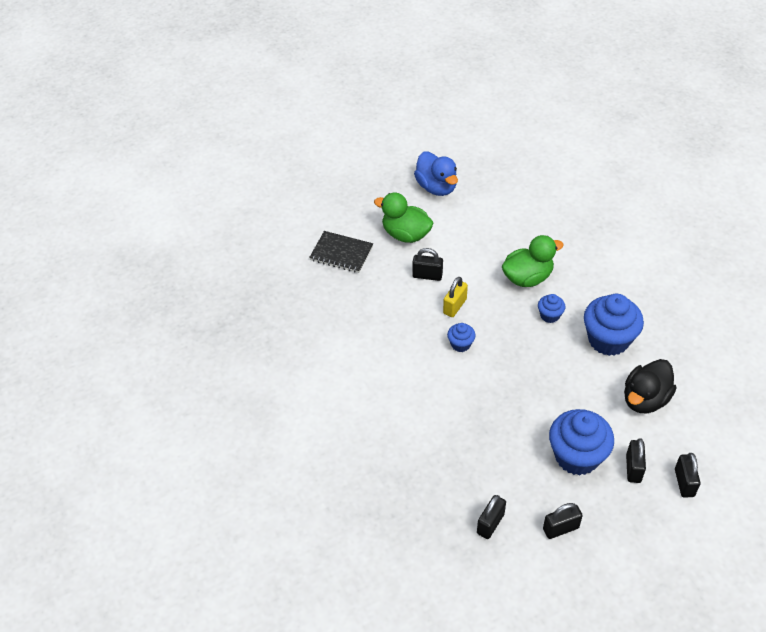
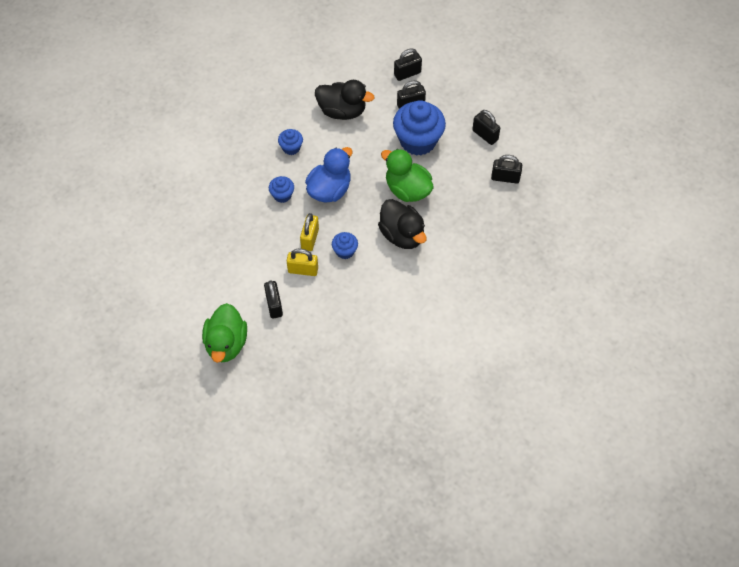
camera: 115 degrees left, 10 degrees up
(341, 253) = (275, 393): black notebook -> none
(436, 187) = (146, 340): blue duck -> blue duck (329, 190)
(458, 397) = (402, 235): none -> black duck
(487, 322) = (310, 239): none -> yellow padlock
(527, 278) = (243, 224): green duck -> green duck (407, 190)
(608, 340) = (291, 148): blue cupcake -> blue cupcake, size x0.48

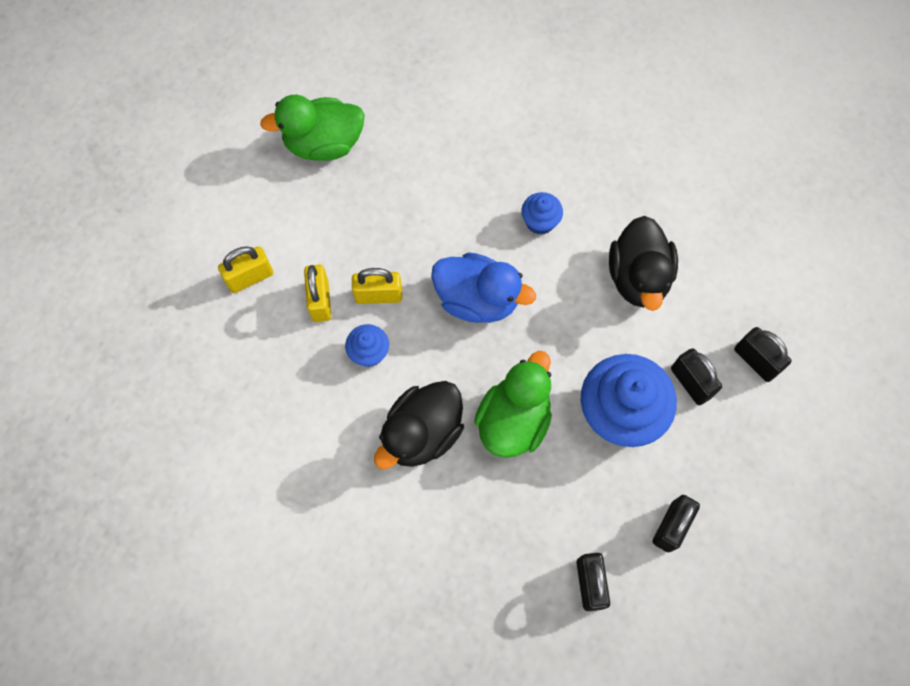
camera: 75 degrees right, 10 degrees up
(226, 344) = (174, 232): green duck -> green duck (324, 144)
(274, 305) = (250, 277): black padlock -> yellow padlock
(282, 195) = (447, 234): blue cupcake -> none

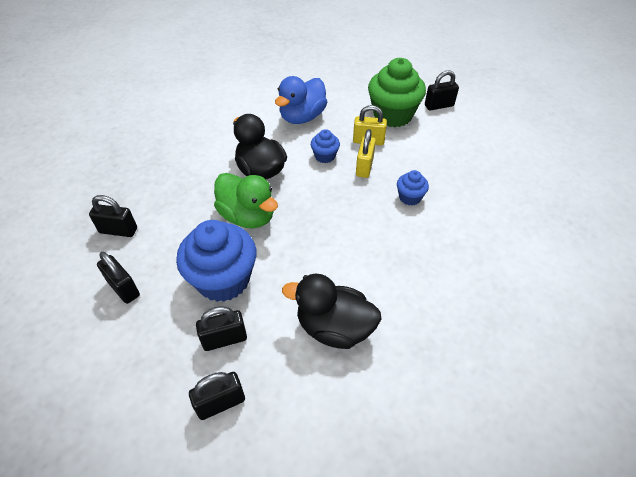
camera: 105 degrees right, 20 degrees down
(212, 216) = (439, 106): none -> black padlock
(250, 277) = (392, 115): yellow padlock -> green cupcake
(324, 144) = (490, 159): green duck -> none
(477, 299) = (346, 216): blue duck -> blue duck (302, 117)
(540, 222) = (404, 269): blue cupcake -> blue cupcake (410, 197)

